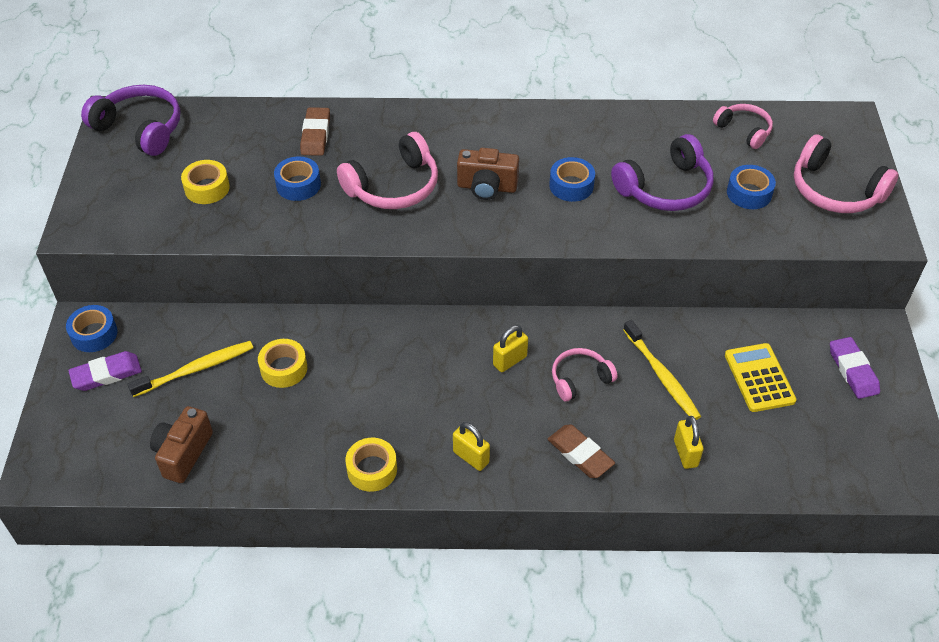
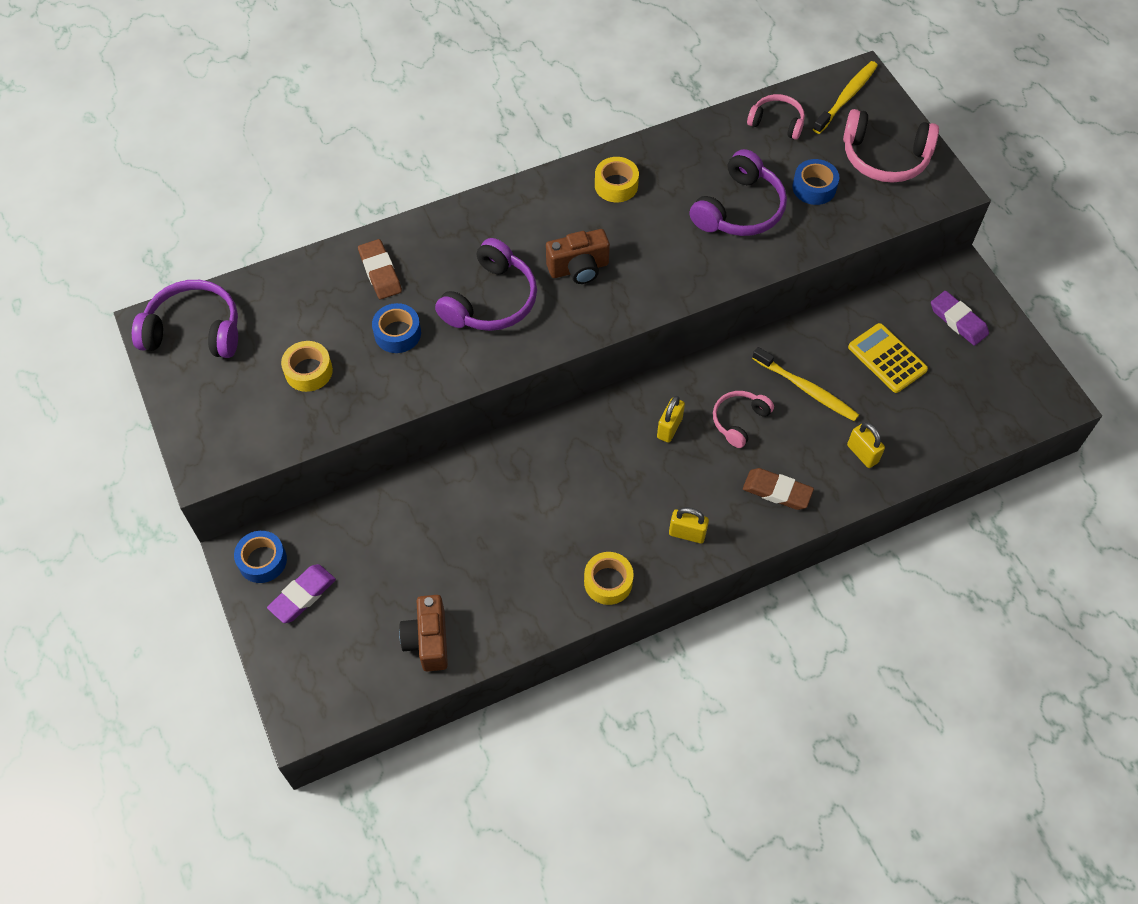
camera: 25 degrees left, 10 degrees up
(196, 369) = (387, 554): yellow toothbrush -> yellow toothbrush (846, 97)
(284, 368) = (469, 519): yellow tape -> yellow tape (616, 185)
(393, 186) = (491, 300): pink headphones -> purple headphones
(571, 185) = (655, 238): blue tape -> none

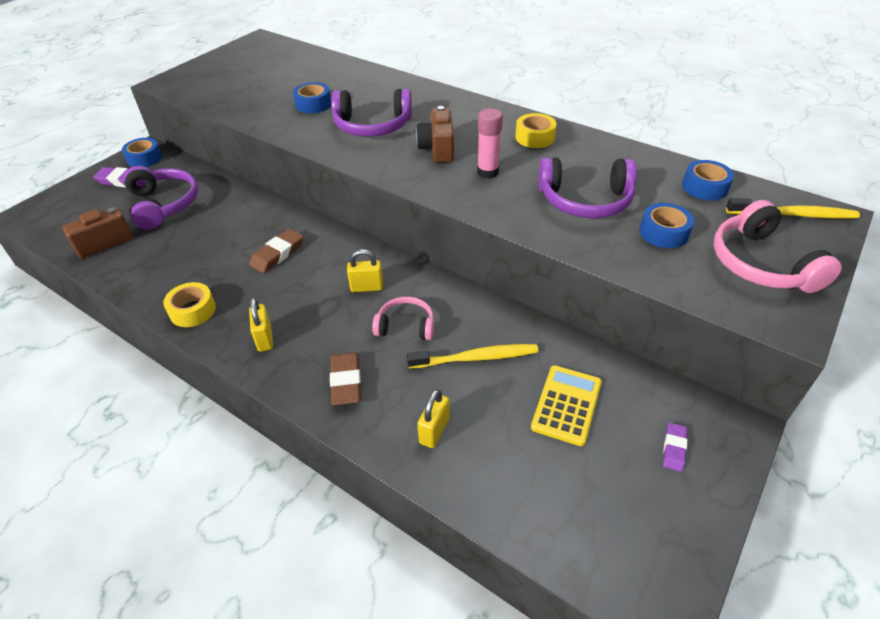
camera: 60 degrees right, 15 degrees down
(194, 331) = (263, 49): purple headphones -> purple headphones (163, 205)
(308, 371) = (259, 88): yellow tape -> none
(380, 272) = (358, 83): brown eraser -> brown eraser (277, 254)
(579, 268) = (437, 149): brown camera -> brown camera turned 45 degrees clockwise
(648, 251) = (487, 172): none -> pink glue stick
(777, 122) = (704, 187): pink headphones -> blue tape
(807, 389) = (476, 358): yellow toothbrush -> yellow toothbrush turned 105 degrees counterclockwise
(958, 321) = (674, 449): purple eraser -> purple eraser, size x0.63

